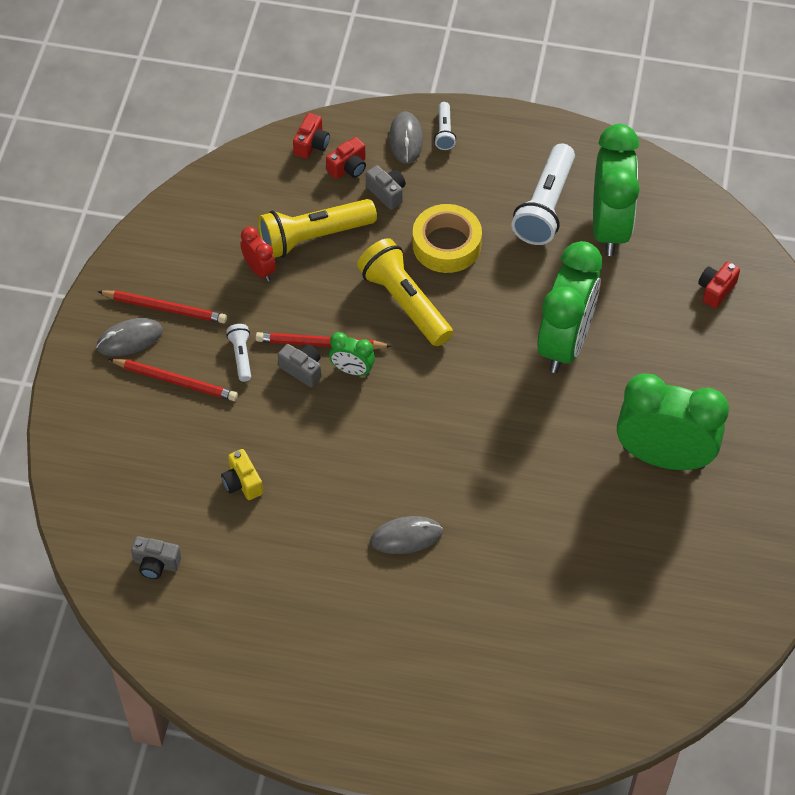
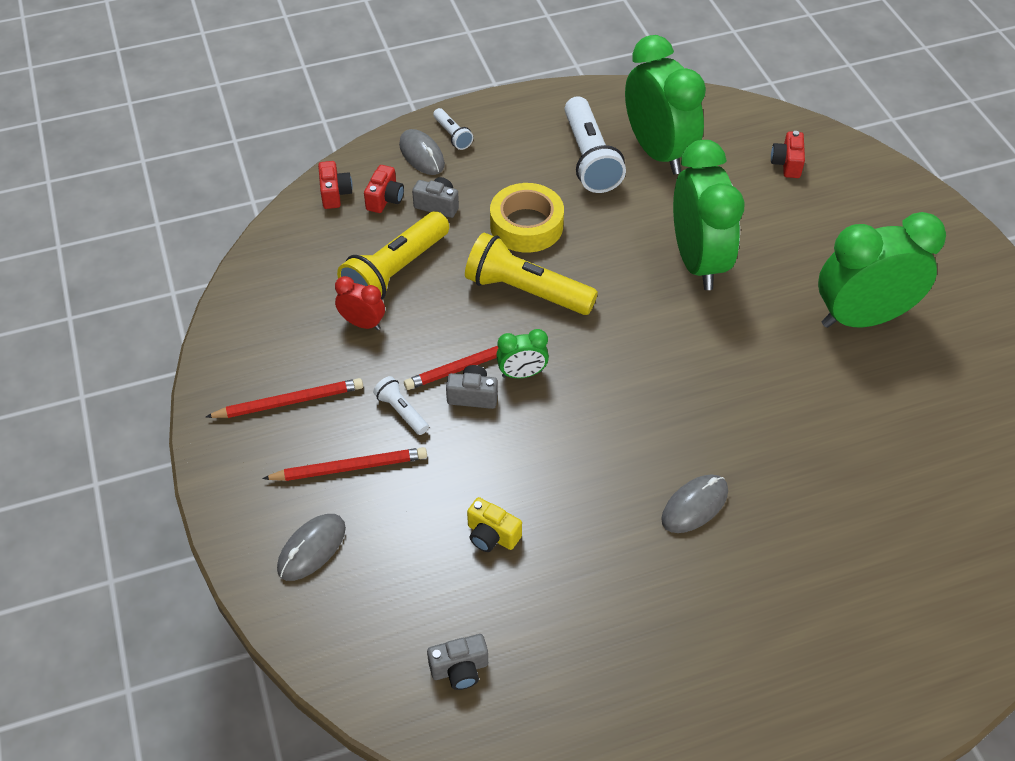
camera: 30 degrees left, 5 degrees down
(130, 339) = (271, 449): grey mouse -> grey mouse (312, 548)

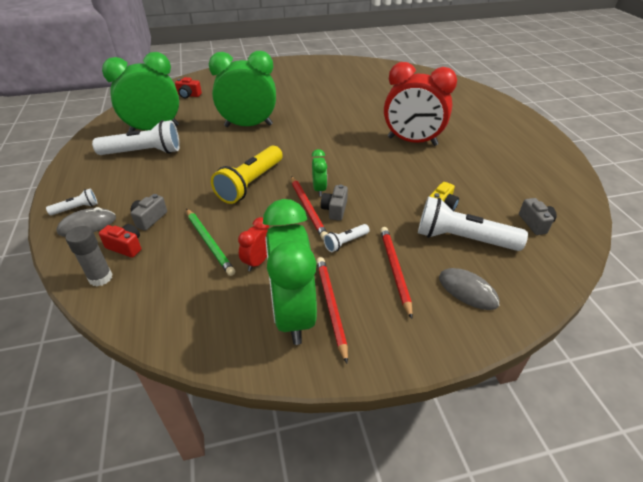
camera: 85 degrees left, 10 degrees down
(335, 193) = (100, 278): red camera -> grey glue stick
(396, 271) = (209, 242): yellow flashlight -> green pencil
(416, 556) = (463, 239): none -> white flashlight
(526, 225) = (191, 180): yellow tape -> none
(694, 505) = (412, 141): grey mouse -> red clock
(861, 318) = (300, 90): green clock -> green clock (292, 314)

